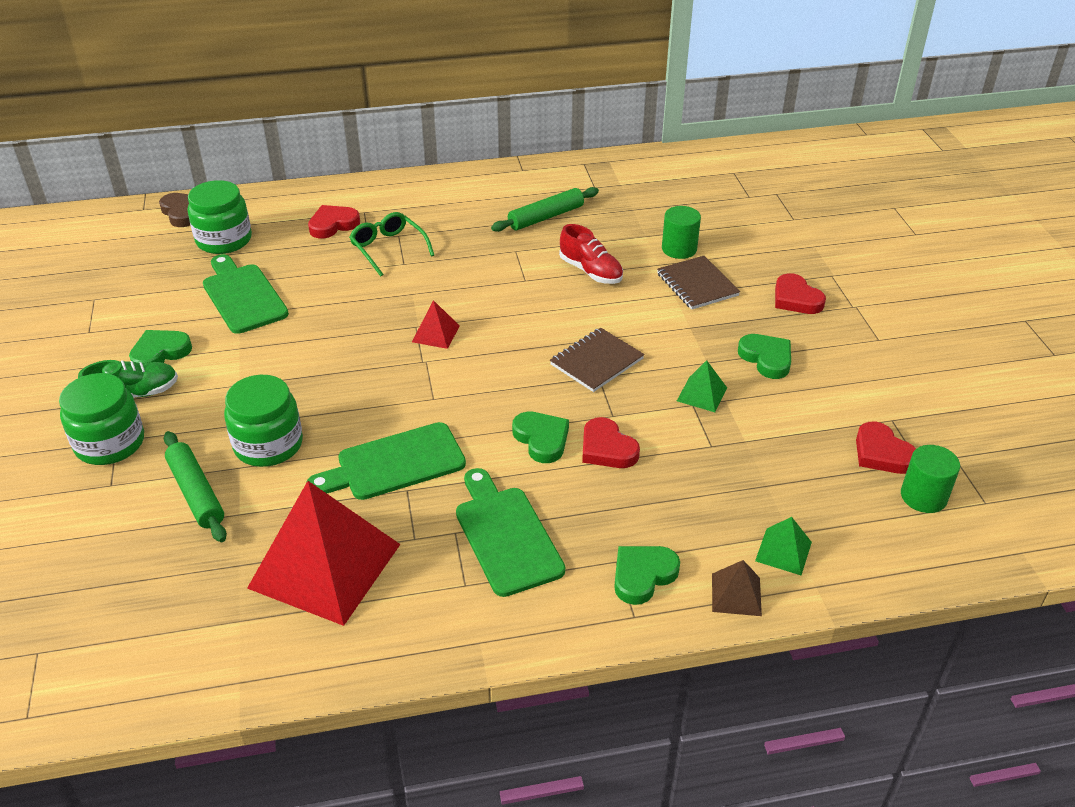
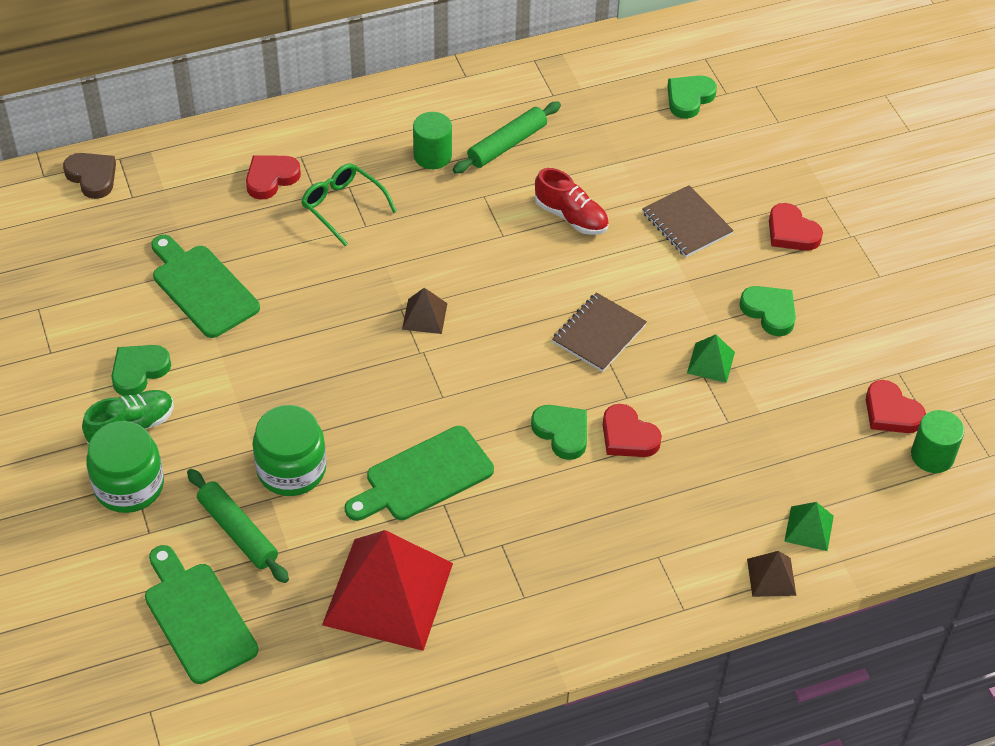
camera: 10 degrees left, 10 degrees up
(224, 240) = (154, 212): green jar -> none
(435, 333) = (424, 316): red pyramid -> brown pyramid
(506, 535) = (550, 542): green cutting board -> green cutting board (198, 617)
(643, 575) = (684, 568): green heart -> green heart (689, 98)
(679, 249) = (660, 176): green cylinder -> green cylinder (432, 156)

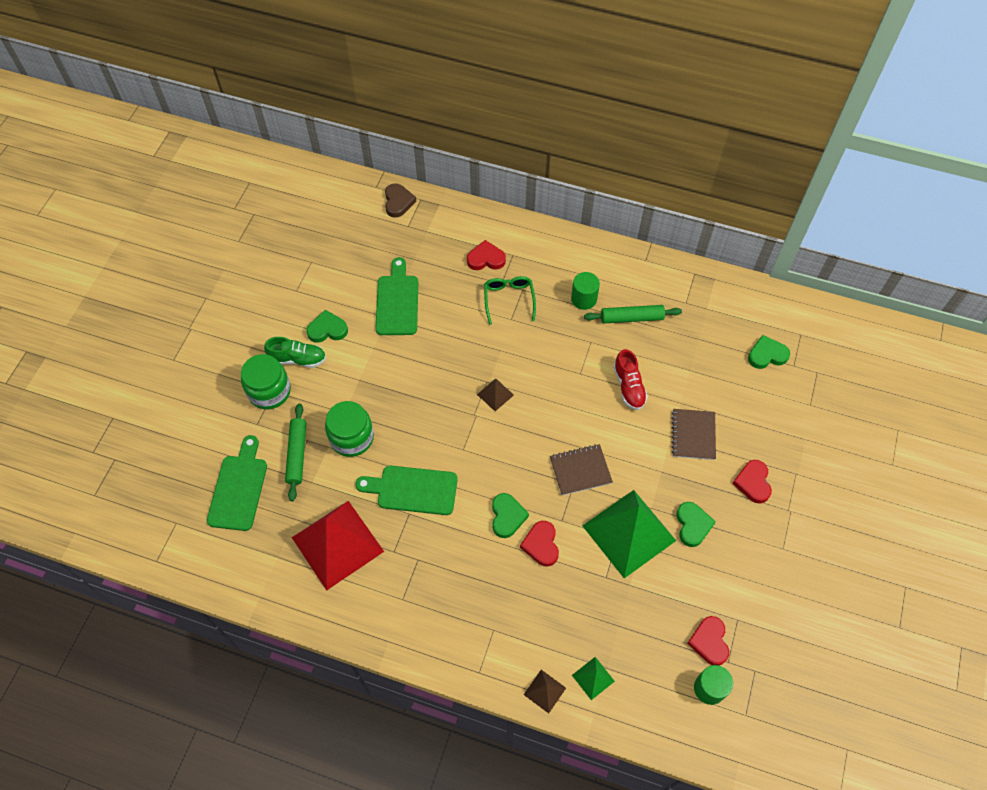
camera: 40 degrees right, 10 degrees up
(710, 362) = (629, 533): green pyramid -> green pyramid, size x2.35

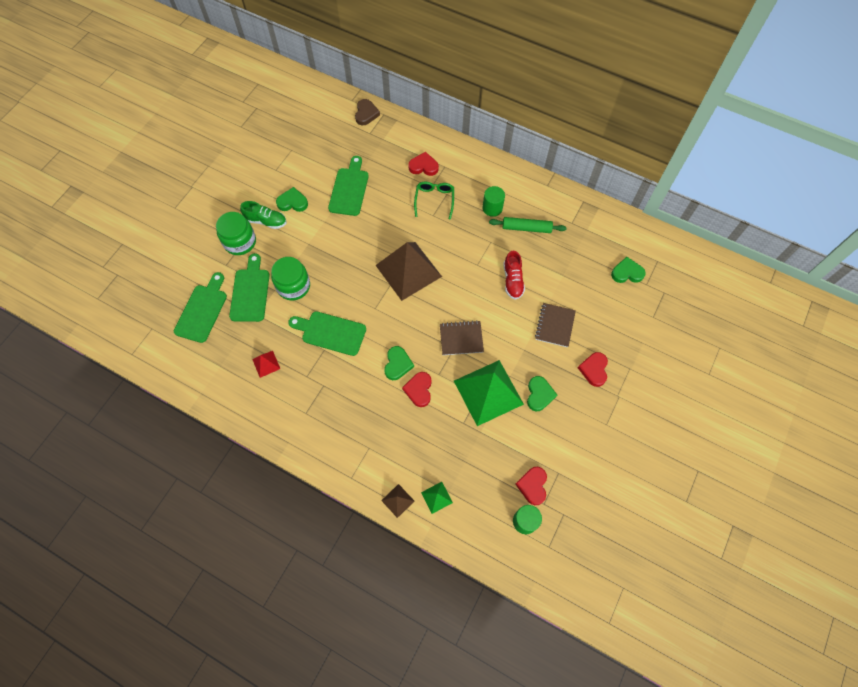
camera: 10 degrees right, 5 degrees up
(297, 454) = (250, 292): green rolling pin -> green cutting board
(337, 544) = (266, 364): red pyramid -> red pyramid, size x0.43
(495, 394) = (408, 270): brown pyramid -> brown pyramid, size x2.35

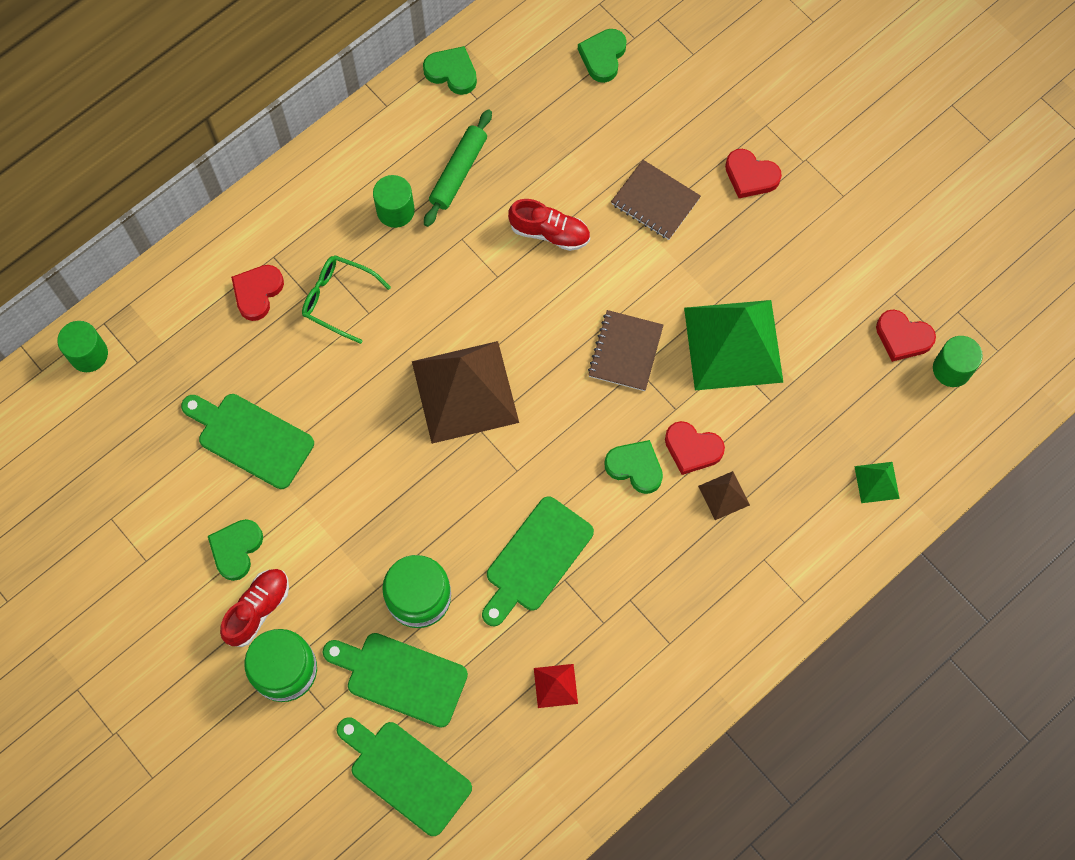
camera: 70 degrees left, 5 degrees up
(266, 221) = (258, 609): green shoe -> red shoe
(366, 114) = (88, 354): brown heart -> green cylinder
(397, 500) = (863, 542): brown pyramid -> brown pyramid (723, 495)
(539, 394) = (763, 271): green heart -> green heart (452, 72)

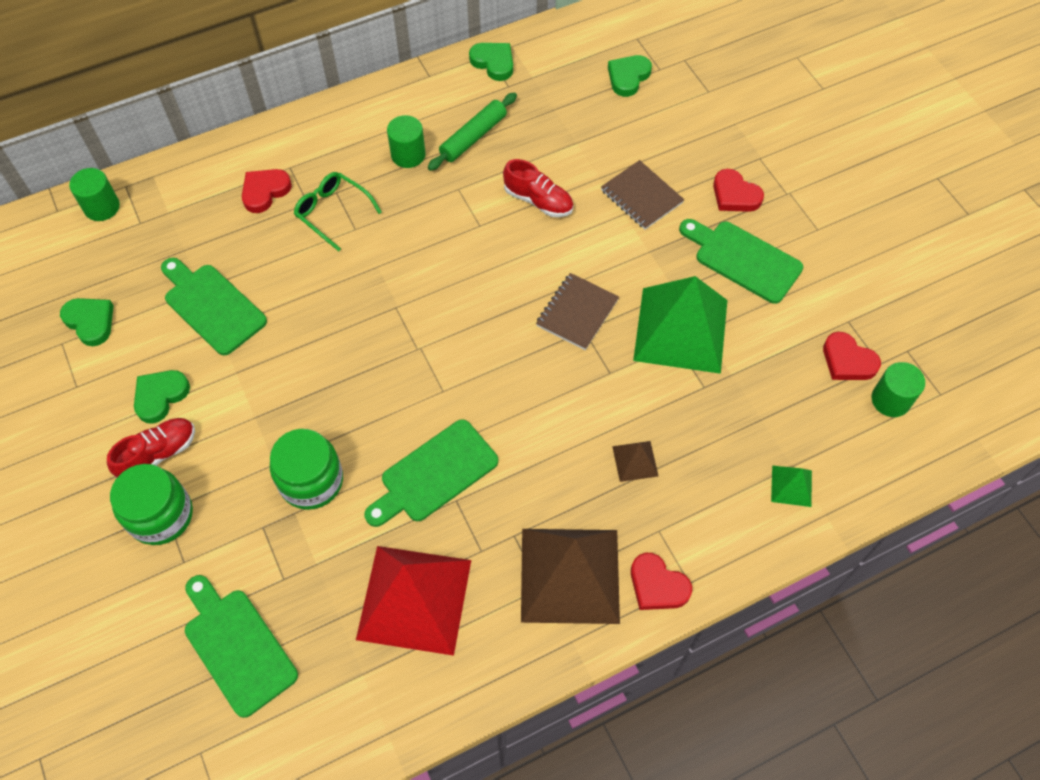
camera: 15 degrees right, 10 degrees down
(401, 677) = (267, 551): green cutting board -> green cutting board (743, 259)
(464, 391) = (418, 312): brown pyramid -> brown pyramid (569, 575)
(555, 685) = (414, 599): red pyramid -> red pyramid, size x2.35
(635, 467) = (556, 415): green heart -> green heart (90, 322)
(692, 449) = (616, 411): red heart -> red heart (657, 585)

